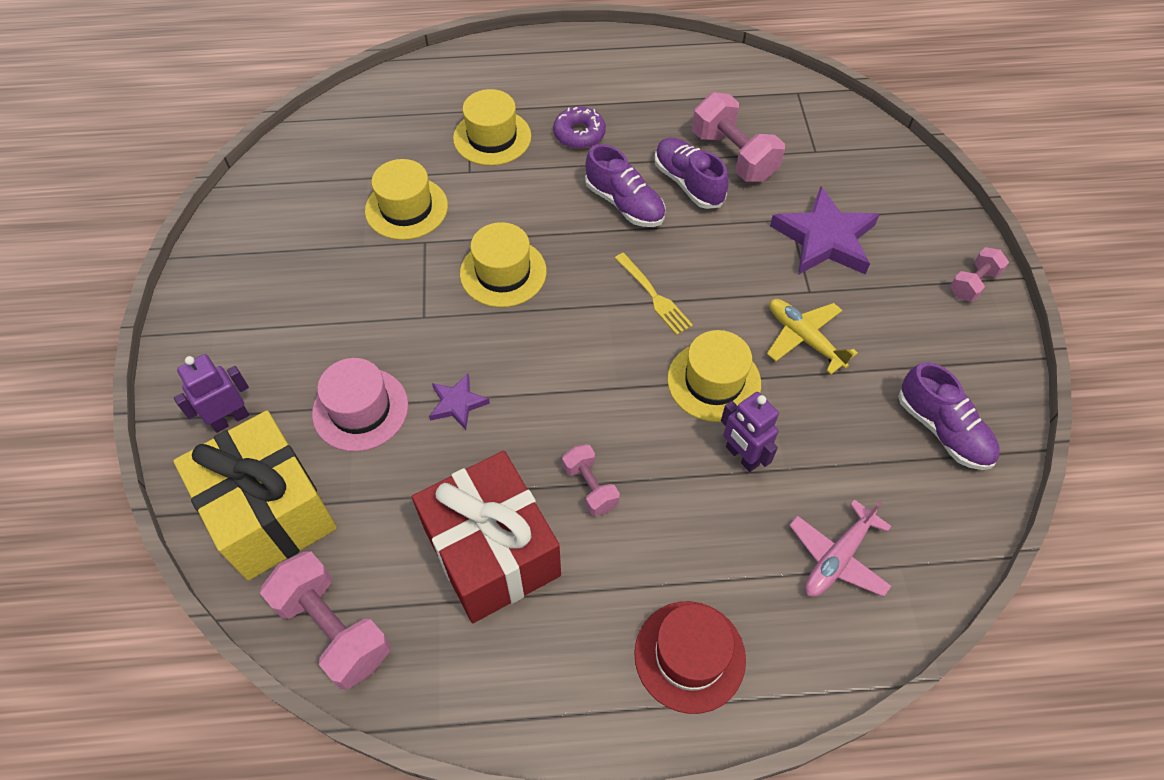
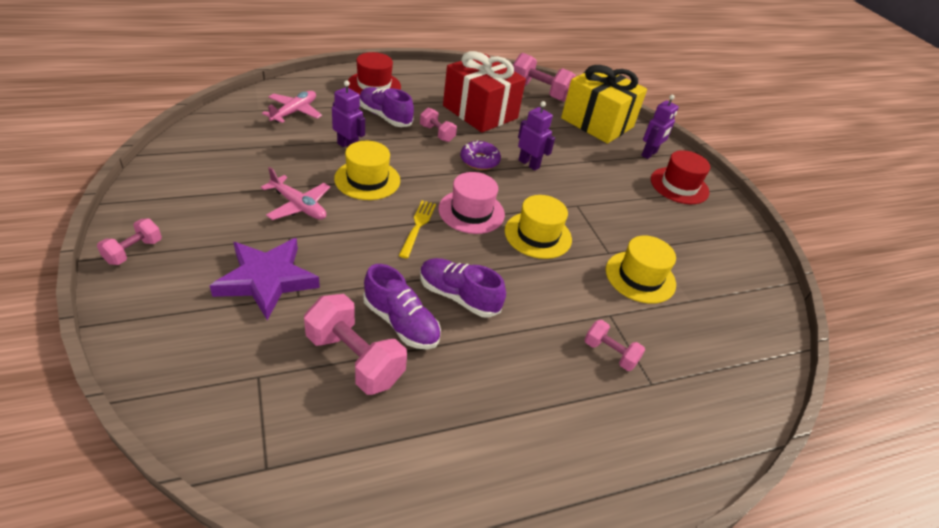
camera: 160 degrees right, 15 degrees down
(237, 344) = (679, 186): none -> red hat
(360, 409) = (583, 160): pink hat -> pink hat (471, 211)
(457, 403) = (529, 164): purple star -> purple robot
(492, 137) = (610, 353): yellow hat -> pink dumbbell
(579, 134) = (525, 368): purple donut -> purple donut (479, 160)
(654, 296) = (417, 226): yellow fork -> yellow fork turned 60 degrees clockwise
(804, 338) = (298, 206): yellow plane -> pink plane
(942, 430) = (208, 161): purple shoe -> purple shoe (385, 117)

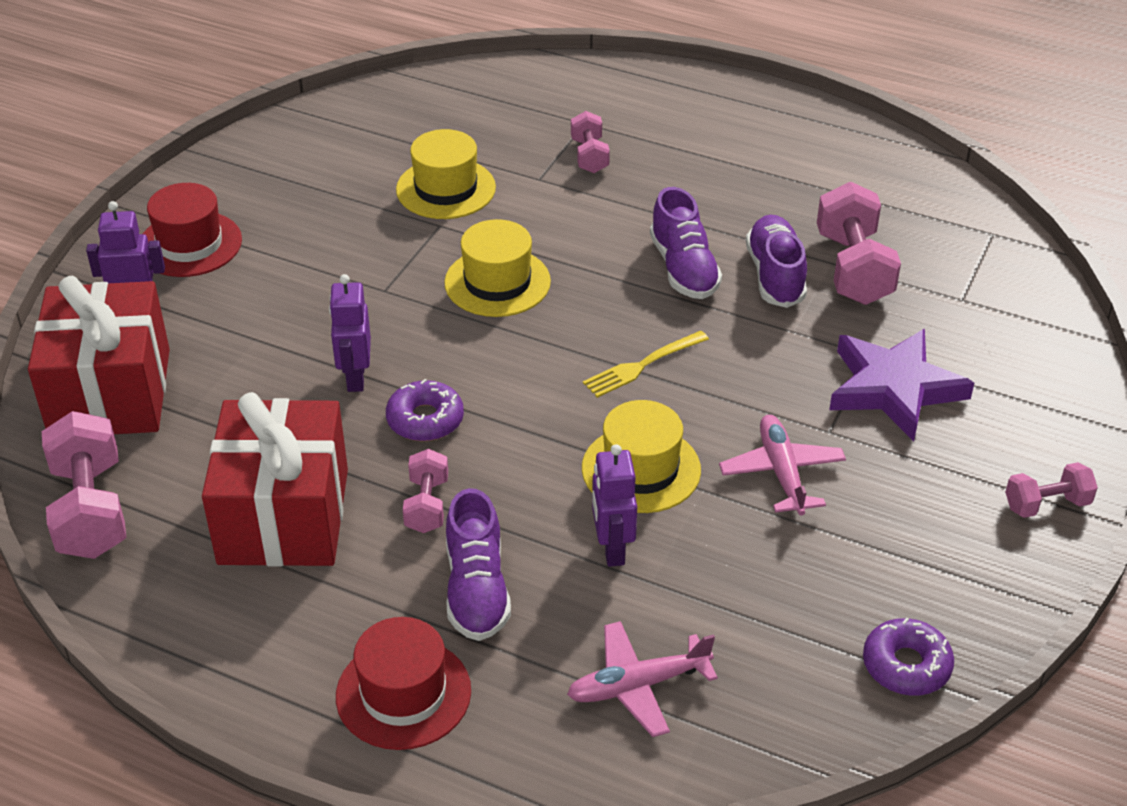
camera: 130 degrees left, 0 degrees up
(183, 154) = (906, 665): none -> purple donut
(471, 211) = (544, 350): pink hat -> none
(597, 123) = (110, 393): yellow gift -> red gift

